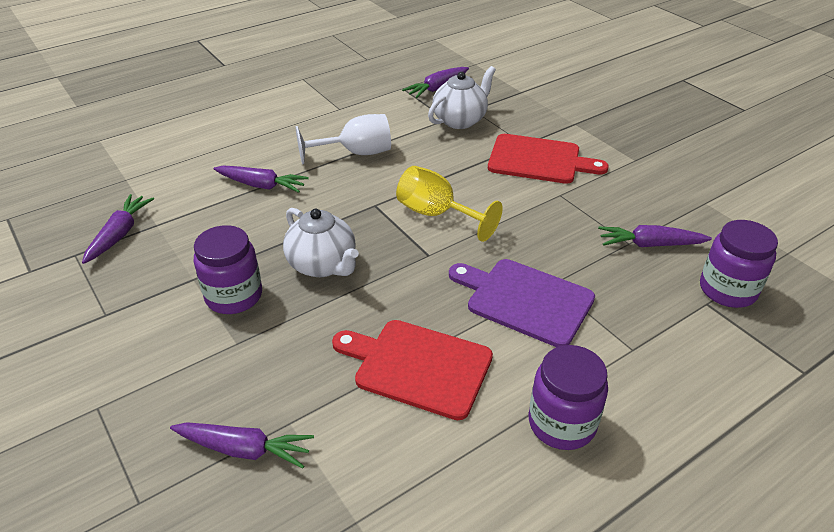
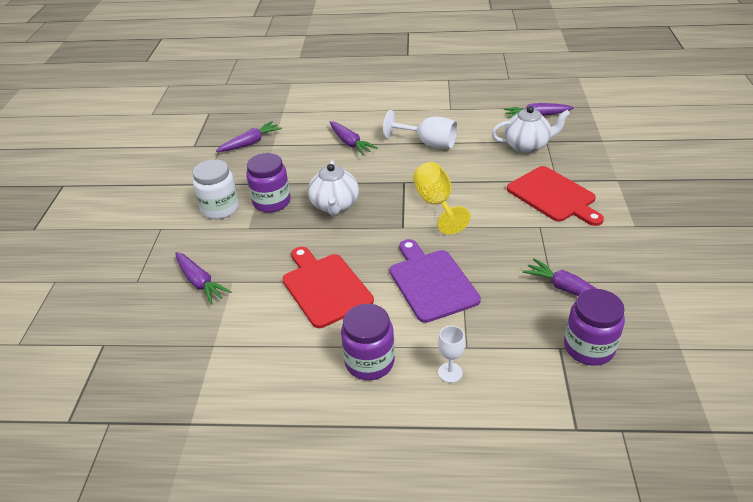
camera: 40 degrees right, 0 degrees up
(166, 337) = (220, 208): none -> white jar
(648, 385) = (450, 372): none -> white goblet

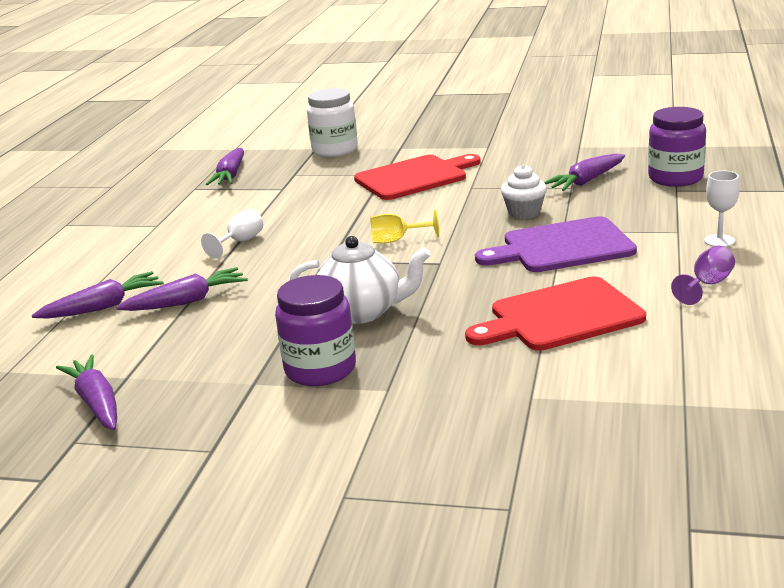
camera: 80 degrees left, 15 degrees down
(200, 282) = (528, 430): purple carrot -> purple carrot (103, 307)
(220, 208) = (311, 424): white jar -> white jar (335, 150)
(369, 362) = (707, 285): purple jar -> purple goblet
(428, 143) = (240, 242): white goblet -> white goblet, size x0.58
(436, 204) = (397, 240): yellow goblet -> yellow goblet, size x0.58
(493, 258) = (524, 212): none -> white cupcake
(527, 146) = (297, 184): white teapot -> none

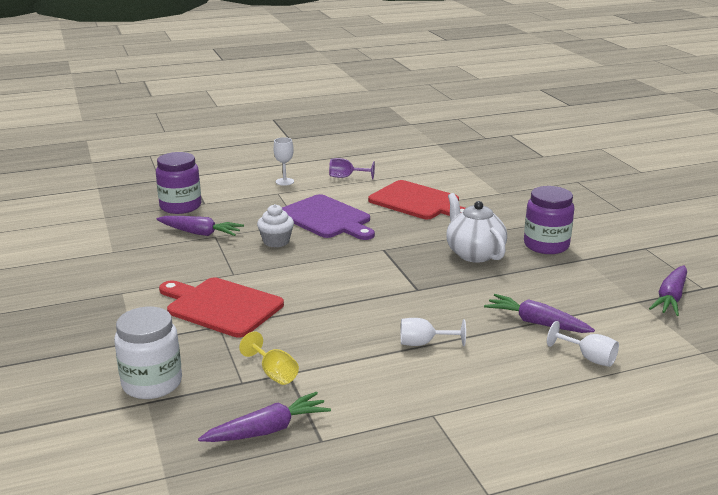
camera: 125 degrees left, 0 degrees up
(103, 307) = (589, 358): purple carrot -> white goblet
(397, 240) = (361, 274): yellow goblet -> yellow goblet (274, 373)

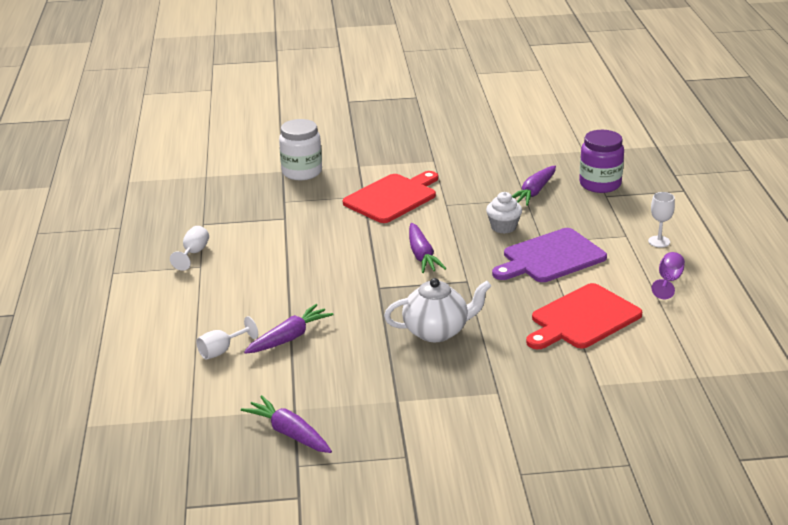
camera: 105 degrees right, 5 degrees up
(268, 430) = (226, 207): purple carrot -> purple carrot (422, 256)
(274, 373) = (287, 213): yellow goblet -> none
(423, 343) = (290, 276): white goblet -> white goblet (193, 253)
(546, 245) = (439, 383): purple jar -> none

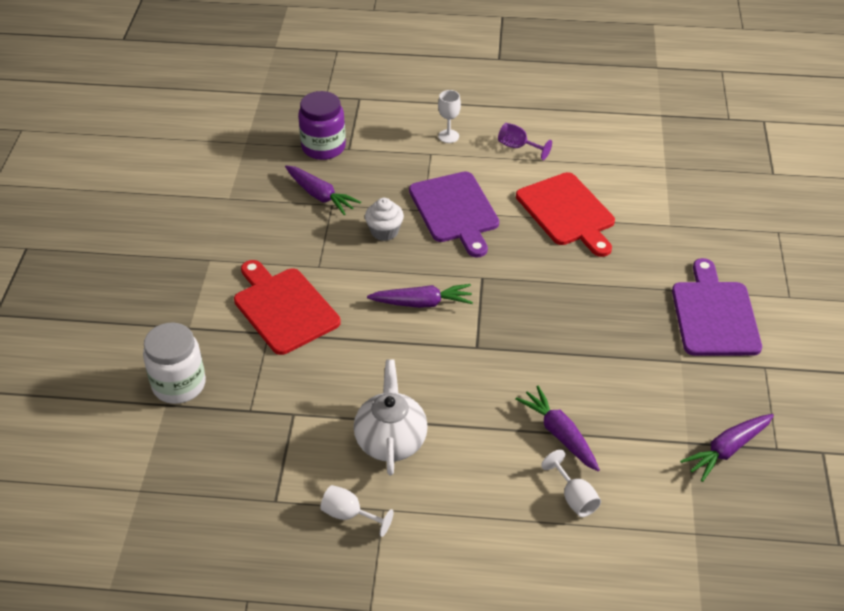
camera: 80 degrees left, 15 degrees up
(437, 331) = (569, 314): white teapot -> white teapot (391, 440)
(470, 420) = (714, 315): none -> purple cutting board

